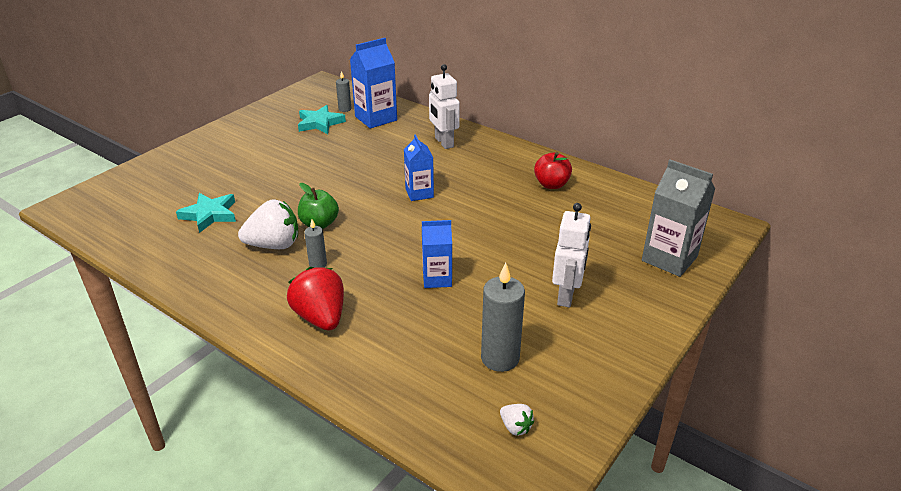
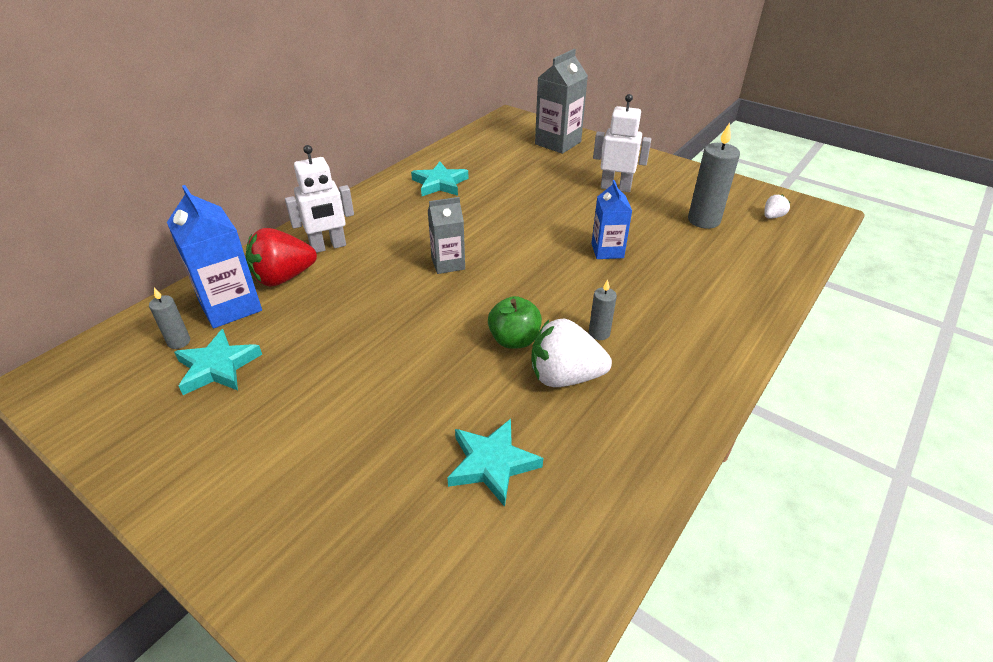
camera: 90 degrees left, 5 degrees up
(274, 245) = (564, 377): white strawberry -> white strawberry turned 75 degrees counterclockwise
(321, 317) = (689, 322): red strawberry -> red strawberry (283, 278)
(419, 193) = (448, 263): blue carton -> grey carton
(551, 184) = (440, 183): red apple -> turquoise star

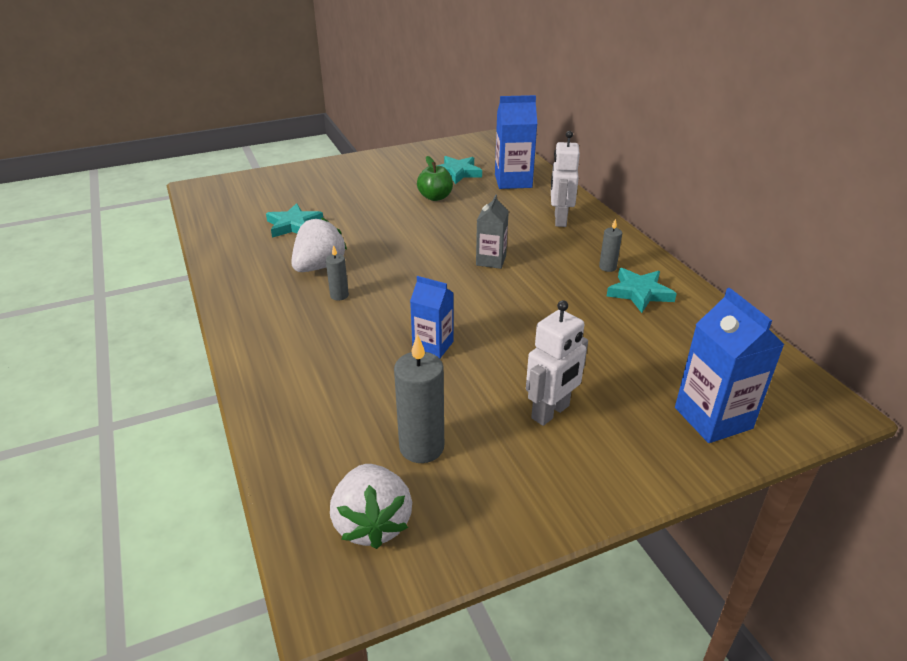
camera: 120 degrees right, 5 degrees down
(179, 342) = (491, 166): grey candle -> grey candle (607, 267)
(283, 278) = (531, 199): red strawberry -> none
(514, 340) = (374, 260): green apple -> green apple (435, 197)
(558, 143) = (713, 418): grey carton -> blue carton
(772, 216) = (372, 523): white strawberry -> white strawberry, size x2.11

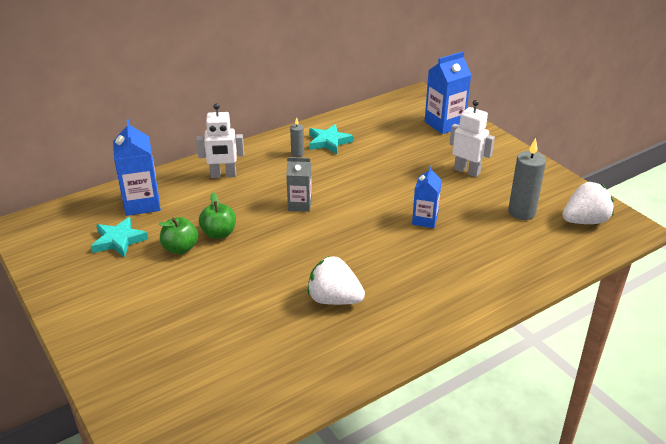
camera: 100 degrees left, 0 degrees up
(294, 225) = (254, 339): turquoise star -> none
(339, 295) = (377, 277): grey candle -> none
(452, 214) = (219, 233): none -> green apple

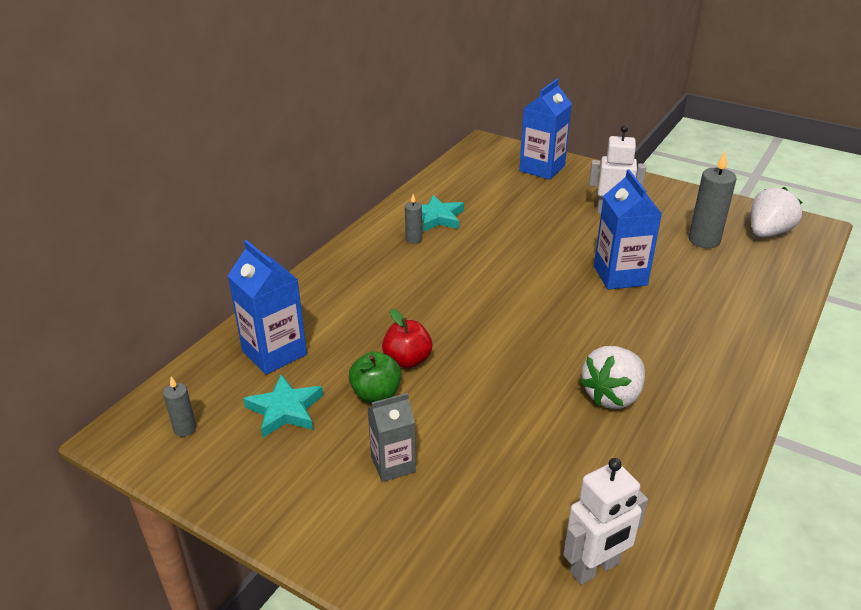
camera: 25 degrees left, 0 degrees up
(55, 233) = (185, 429): none -> grey candle
(219, 233) = (407, 360): green apple -> red apple
(223, 175) = (348, 288): white robot -> white robot (595, 568)
(300, 205) = (471, 298): grey carton -> grey carton (393, 464)
(334, 299) = (612, 396): white strawberry -> white strawberry turned 45 degrees counterclockwise
(425, 220) = (620, 275): blue carton -> blue carton, size x1.56

